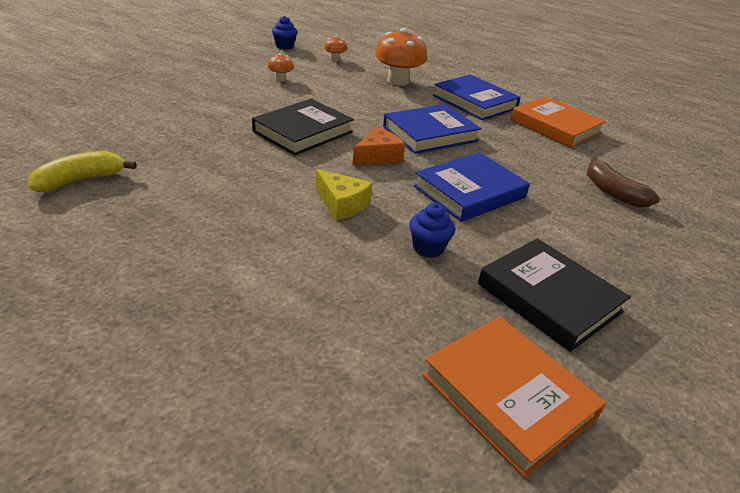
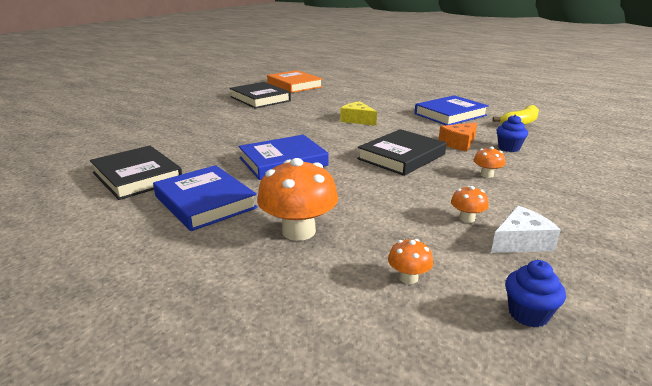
camera: 175 degrees left, 10 degrees down
(230, 107) = (486, 175): none -> orange mushroom
(257, 66) = (521, 242): none -> white cheese
(378, 156) = (334, 143): orange cheese -> orange cheese (459, 143)
(428, 248) = (310, 108): blue cupcake -> blue cupcake (509, 148)
(469, 192) = (272, 128): blue book -> blue book (450, 114)
(555, 127) = (137, 177): orange book -> black book
(613, 192) = (164, 131): brown banana -> none

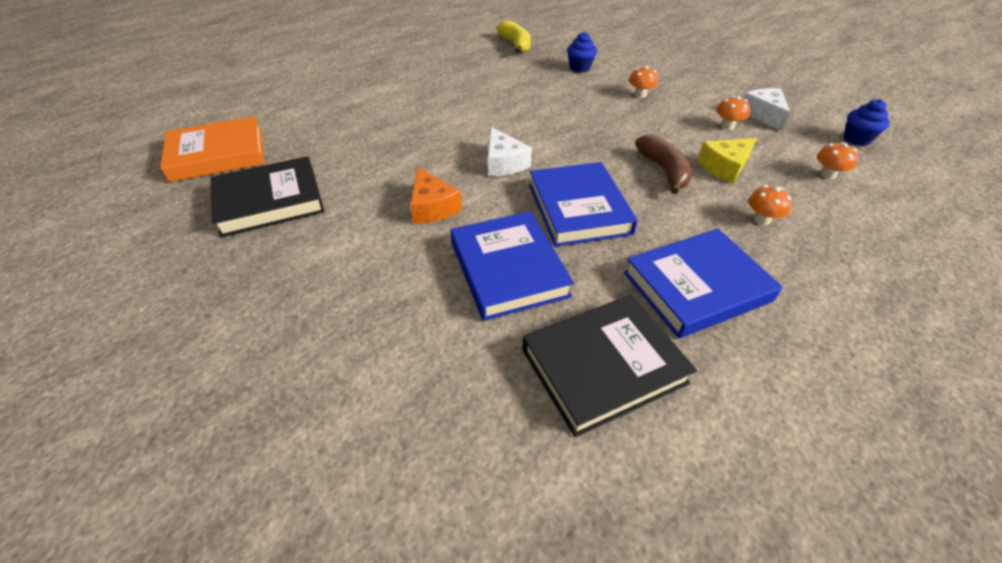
camera: 75 degrees left, 20 degrees up
(298, 231) = (761, 219): orange mushroom -> orange mushroom, size x0.48
(326, 137) = (504, 163): none -> white cheese
(353, 188) = (664, 171): none -> brown banana
(357, 120) = (449, 129): yellow cheese -> yellow cheese (724, 167)
(401, 157) = (585, 126): black book -> none
(450, 114) = (467, 69): blue book -> blue book (508, 269)
(459, 143) = (558, 87): orange cheese -> orange cheese (432, 207)

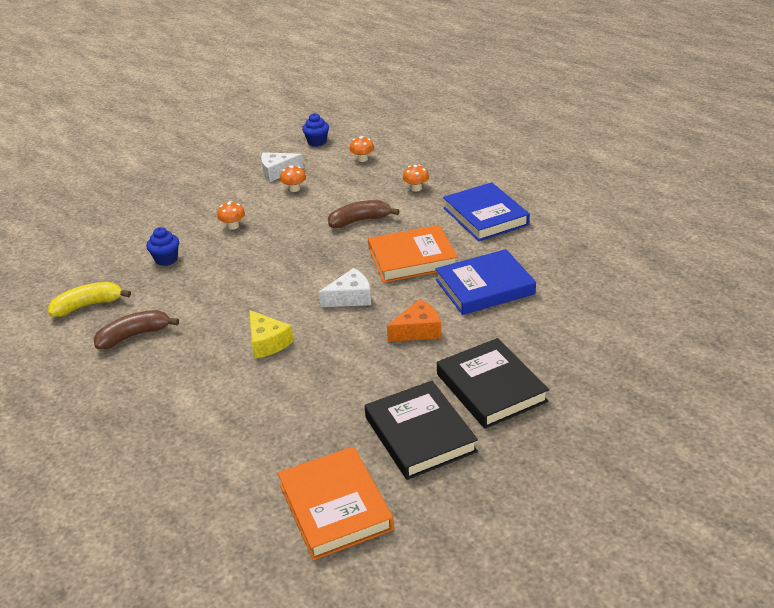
camera: 90 degrees left, 10 degrees down
(471, 64) = (134, 335): none -> brown banana
(578, 209) = (412, 258): blue book -> orange book
(603, 366) = (556, 249): black book -> black book (491, 388)
(724, 167) = (354, 195): yellow cheese -> yellow cheese (267, 342)

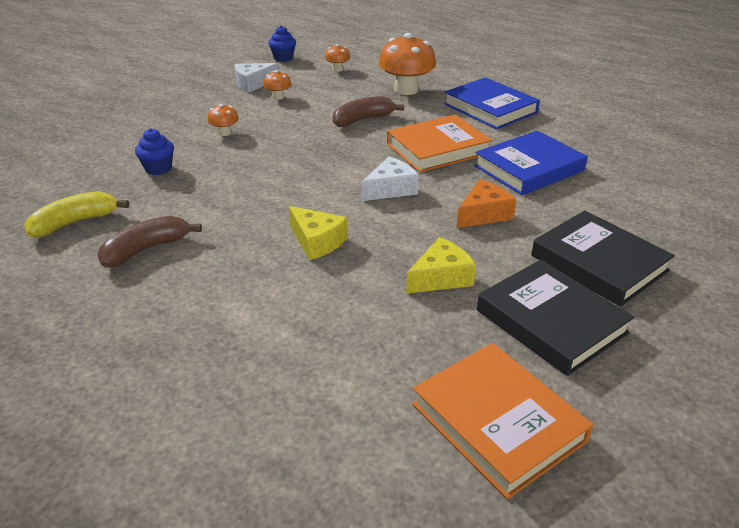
camera: 15 degrees left, 0 degrees up
(352, 386) = (441, 277): none -> yellow cheese
(416, 188) = (406, 90): orange mushroom -> orange mushroom, size x2.08

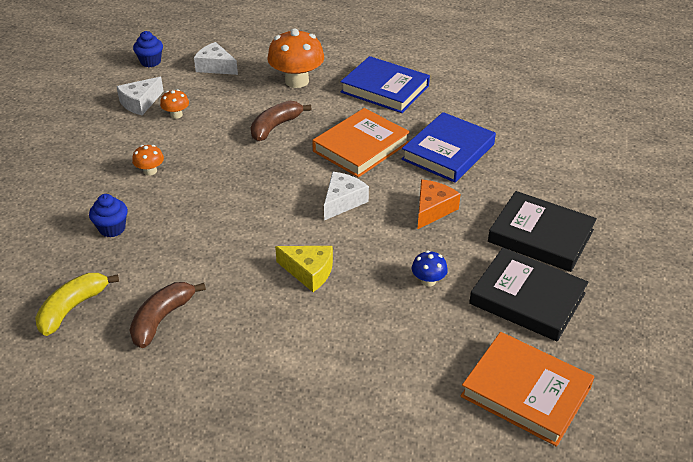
camera: 20 degrees left, 5 degrees up
(337, 69) = (215, 67): orange mushroom -> white cheese
(441, 277) = (428, 281): yellow cheese -> blue mushroom

